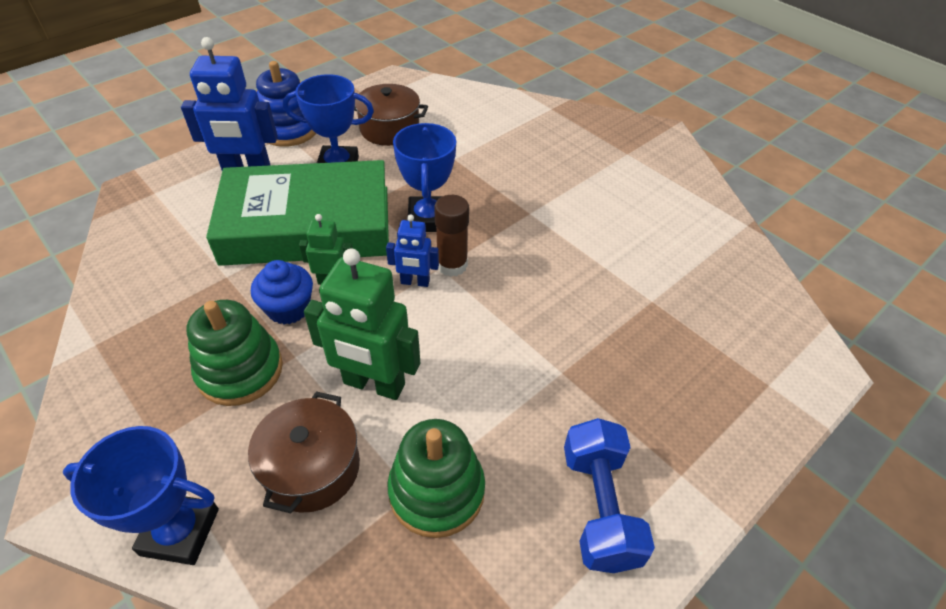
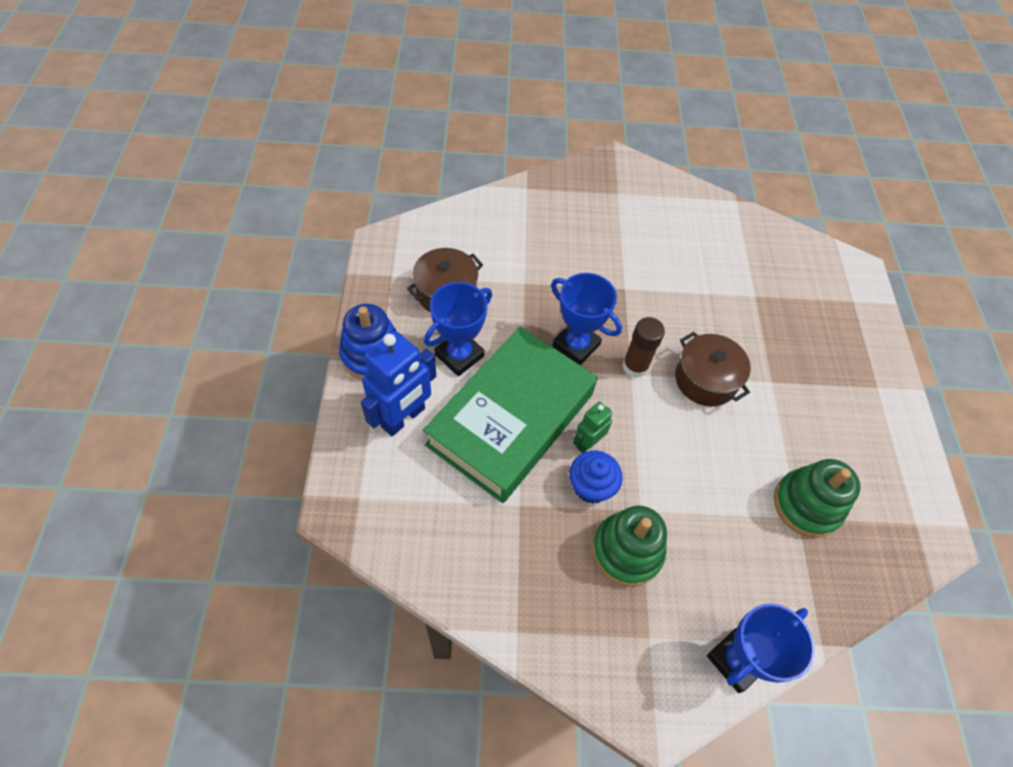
camera: 50 degrees left, 10 degrees up
(312, 468) = (742, 558): brown pot -> brown pot (705, 380)
(373, 384) = (703, 482): green robot -> none
(415, 282) = (632, 397): blue robot -> none
(599, 507) = (871, 438): blue dumbbell -> none

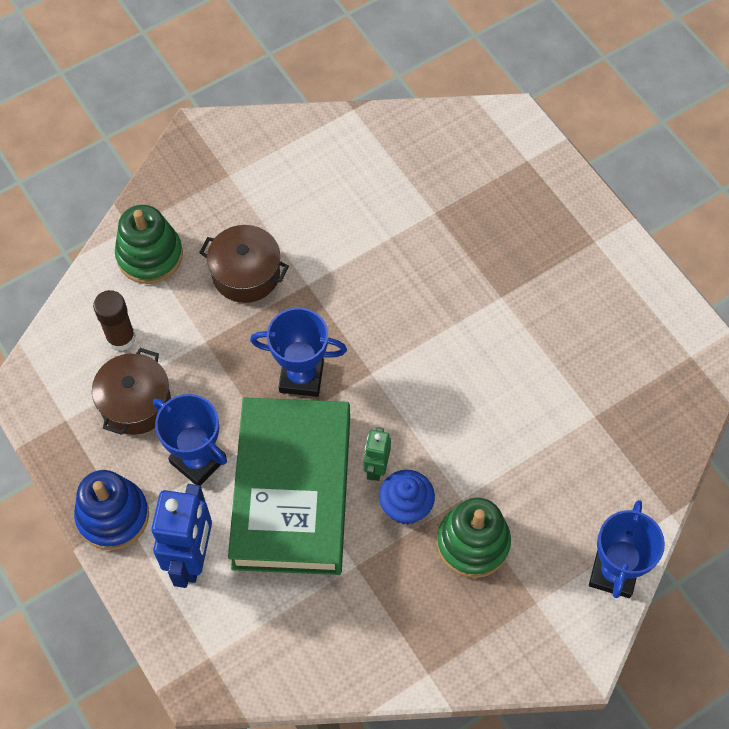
camera: 30 degrees left, 5 degrees up
(459, 355) = (198, 460): blue trophy -> blue trophy turned 60 degrees counterclockwise
(635, 366) = (370, 362): brown glue stick -> brown glue stick (121, 338)
(705, 380) = (441, 334): brown pot -> brown pot (246, 274)
(806, 505) = (595, 399): green stacking toy -> green stacking toy (150, 255)

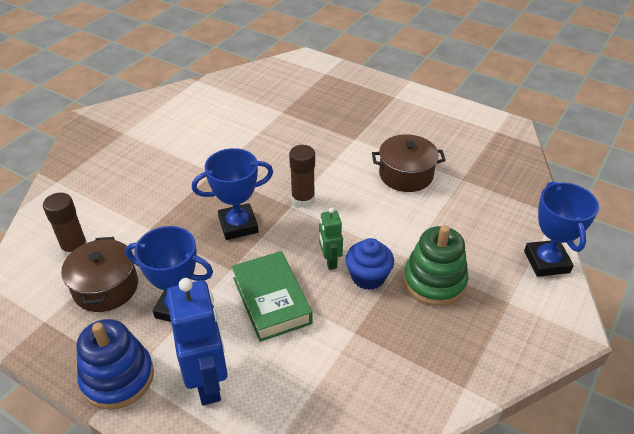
camera: 25 degrees left, 20 degrees down
(150, 255) = (80, 192): green stacking toy -> none
(246, 274) = (163, 180): brown pot -> brown pot (406, 175)
(292, 491) = (271, 300): green book -> green book, size x0.56
(390, 369) = (303, 199): none -> brown glue stick

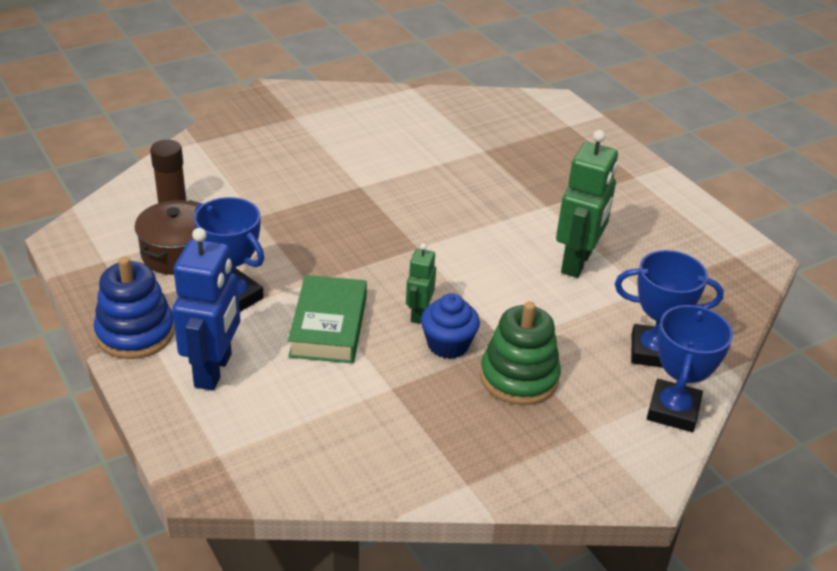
camera: 25 degrees right, 5 degrees down
(238, 225) = (347, 246): blue trophy -> blue trophy (653, 352)
(303, 199) = (436, 246): brown glue stick -> none
(406, 175) = (577, 262): brown pot -> green robot

